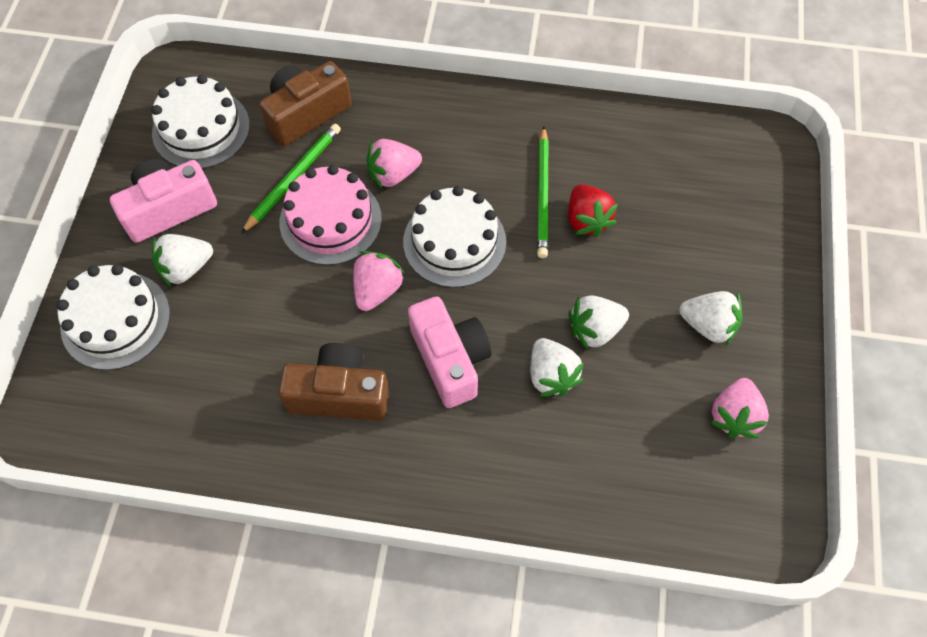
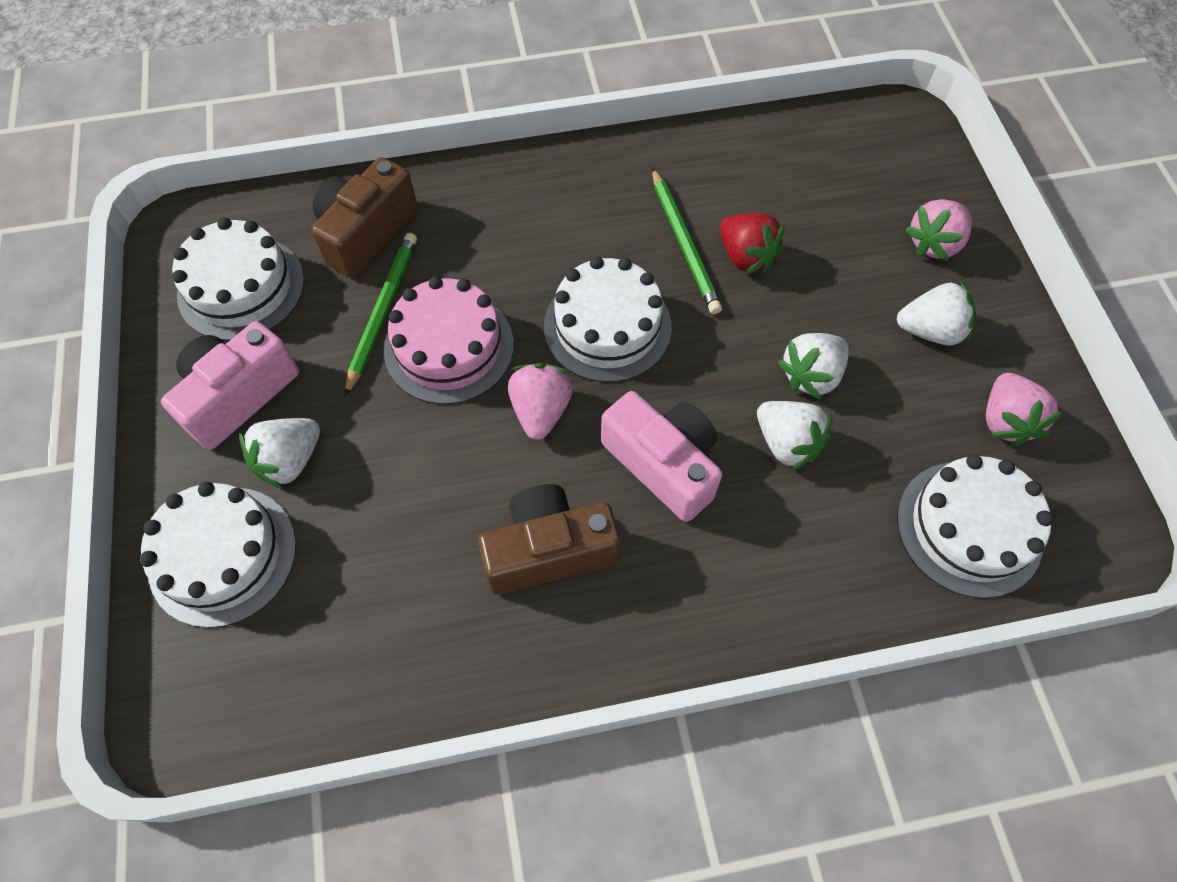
camera: 20 degrees left, 0 degrees up
(393, 174) = (501, 271): pink strawberry -> pink strawberry (934, 243)
(662, 487) = (969, 528): none -> white cake

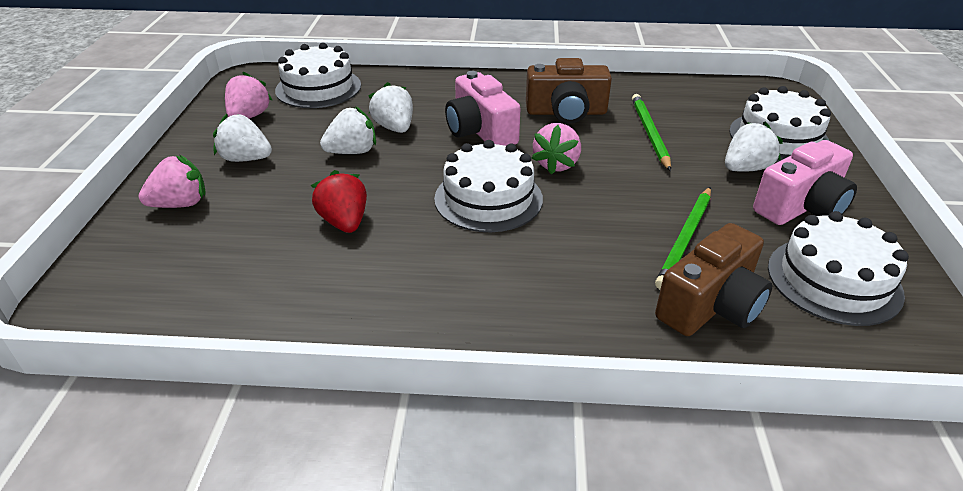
camera: 165 degrees left, 25 degrees down
(449, 347) = (624, 207): pink cake -> none
(684, 243) = (392, 240): green pencil -> green pencil (649, 133)

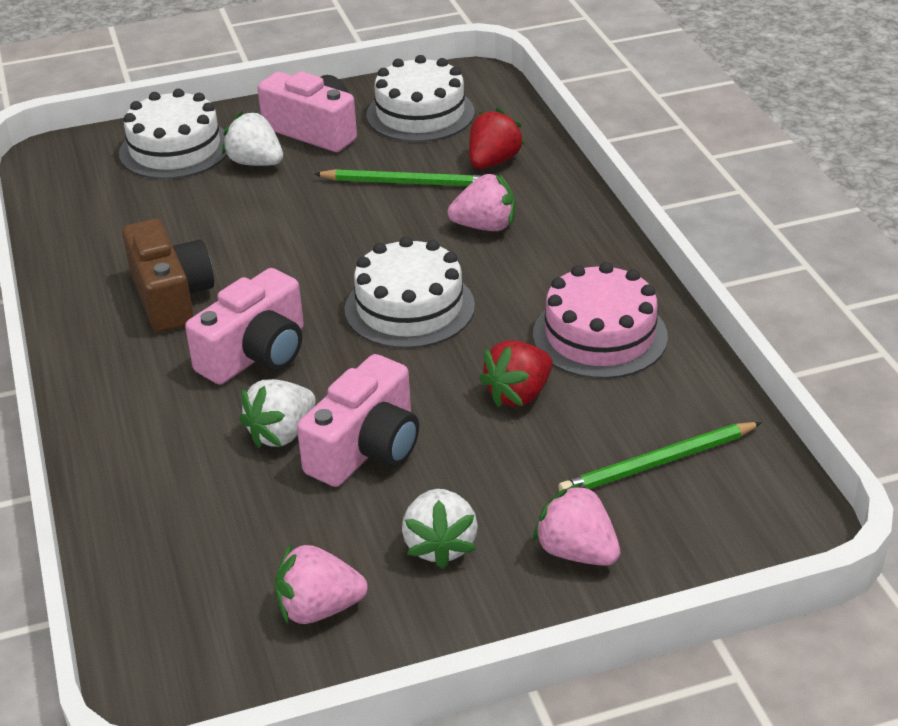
camera: 110 degrees left, 0 degrees up
(318, 88) = (182, 571): white cake -> none
(352, 152) = (366, 448): white strawberry -> pink camera
(376, 285) = (599, 335): none -> pink cake
(556, 164) = (310, 278): pink strawberry -> pink strawberry (485, 226)
(649, 133) = (202, 228): green pencil -> green pencil (658, 463)
(711, 305) = (493, 162): brown camera -> red strawberry

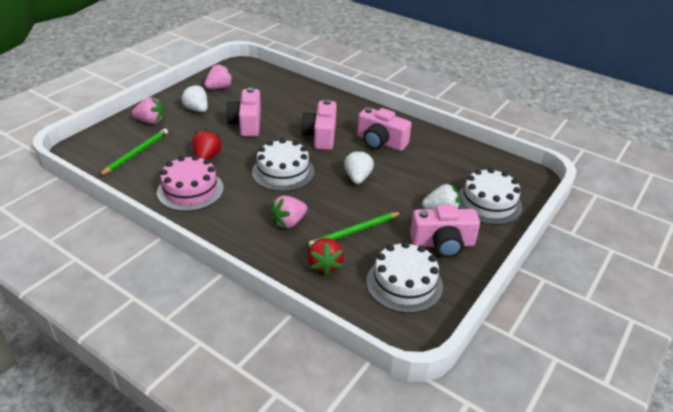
camera: 140 degrees right, 0 degrees up
(171, 297) = (380, 142): brown camera -> pink camera
(282, 433) = (280, 118): white strawberry -> white strawberry (357, 178)

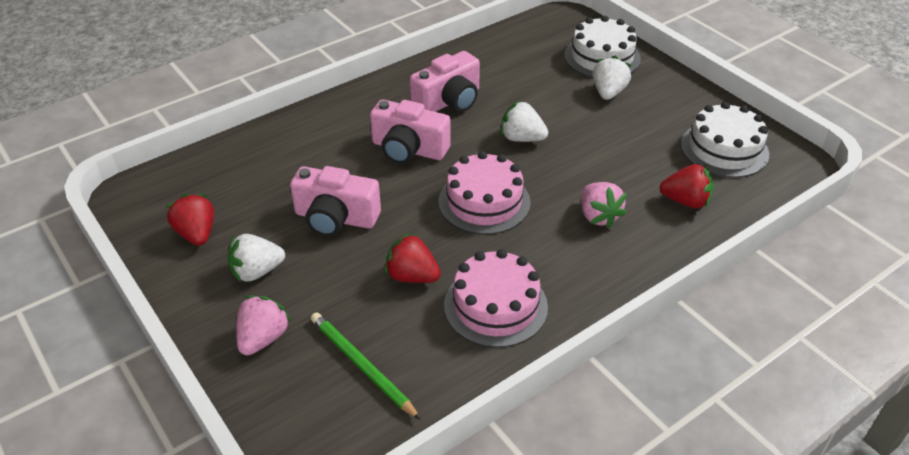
camera: 70 degrees left, 5 degrees up
(219, 88) = (197, 234): pink strawberry -> red strawberry
(283, 172) = (484, 202): white cake -> pink cake
(354, 231) = (629, 164): green pencil -> none
(442, 244) = (664, 106): pink camera -> none

